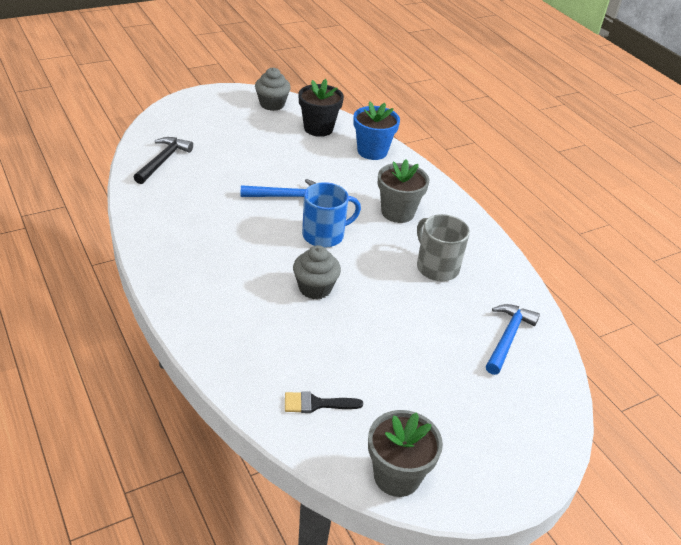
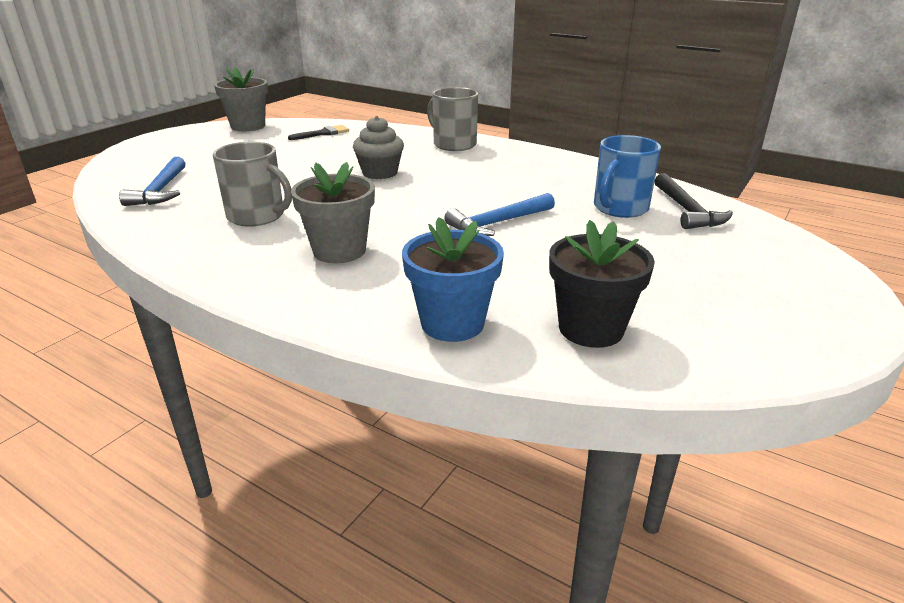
camera: 155 degrees right, 10 degrees down
(206, 311) = (454, 144): none -> grey mug
(272, 104) = (737, 343): grey cupcake -> none
(324, 235) = (412, 205): blue mug -> blue mug (619, 208)

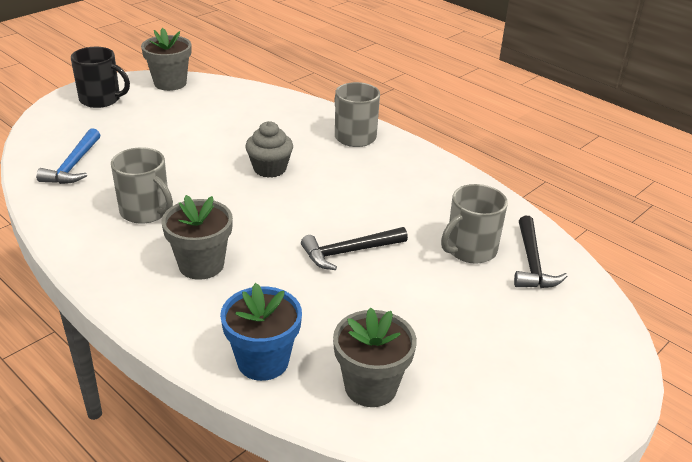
camera: 10 degrees right, 5 degrees up
(177, 142) = (101, 99): none -> black mug
(323, 133) = (236, 103): black brush -> none
(498, 223) = (349, 252): blue hammer -> black hammer
(591, 329) = (370, 386): black flower pot -> grey flower pot
(619, 208) = (470, 250): blue mug -> grey mug

